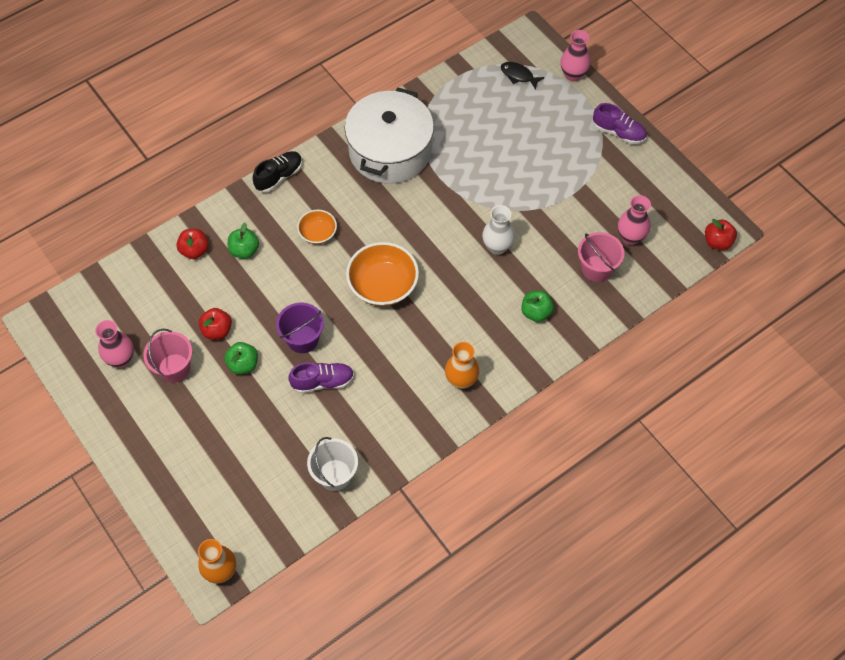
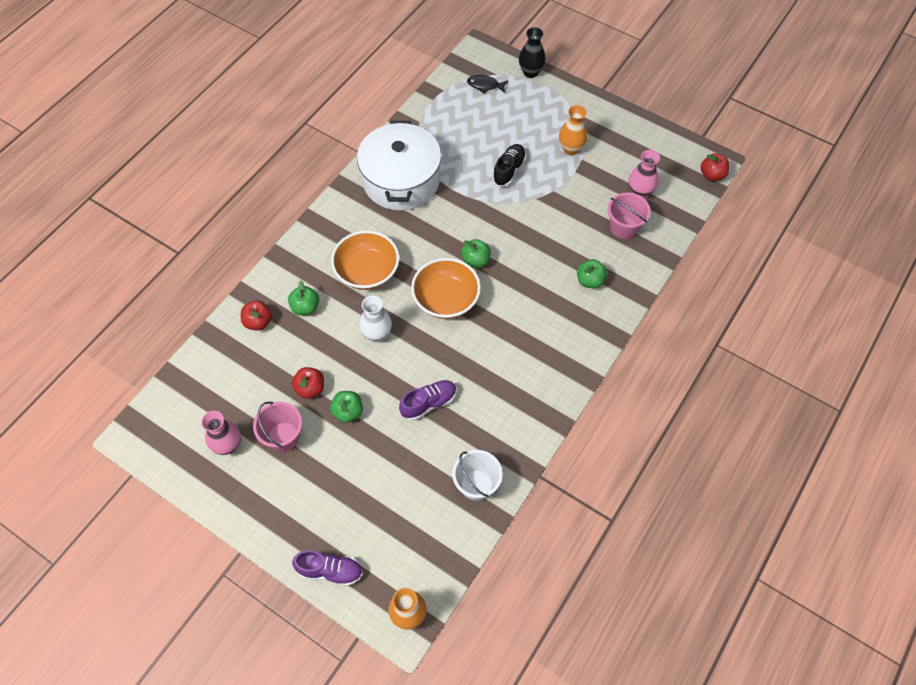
camera: 20 degrees left, 0 degrees up
(279, 176) = (310, 232): black shoe -> black shoe (509, 170)
(303, 339) = (393, 370): purple bucket -> none
(318, 233) = (367, 271): orange bowl -> orange bowl, size x1.77
(429, 256) = (475, 261): none -> green apple
(461, 380) = (552, 361): orange vase -> orange vase (571, 149)
(497, 247) = (531, 235): white vase -> white vase (377, 334)
(573, 75) = (530, 72): pink vase -> black vase
(618, 132) = (590, 109): purple shoe -> purple shoe (330, 571)

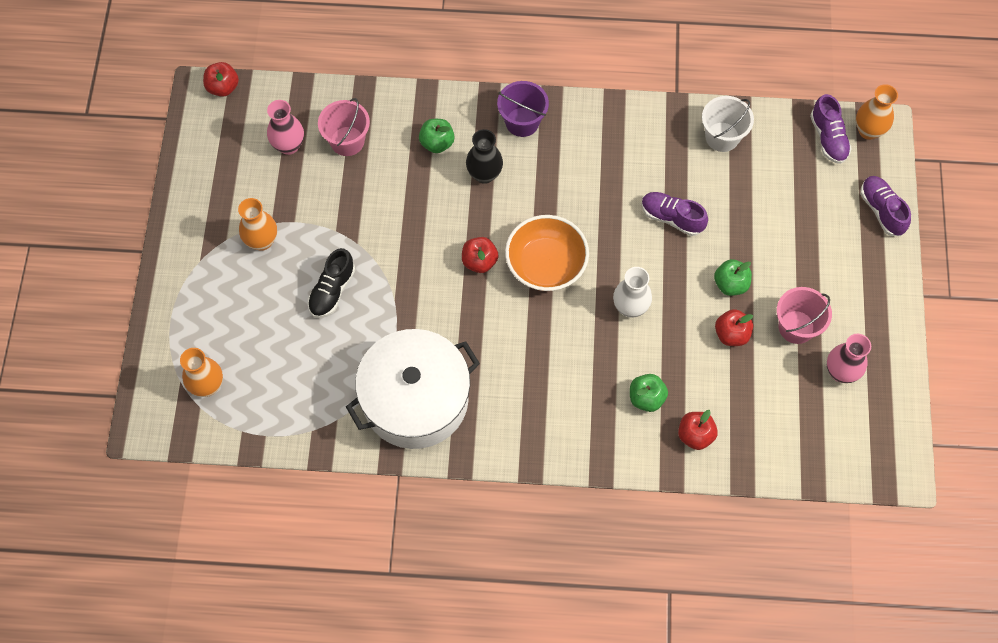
camera: 120 degrees left, 5 degrees up
(367, 271) = (562, 362): orange bowl -> none
(423, 573) = (828, 138): none -> purple shoe
(475, 261) = (479, 261): green apple -> red apple
(485, 85) = (207, 386): black fish -> orange vase
(509, 170) = (332, 290): black shoe -> black shoe turned 60 degrees counterclockwise
(530, 72) = (156, 343): black vase -> black vase (484, 174)
(576, 345) = (522, 122): none -> purple bucket

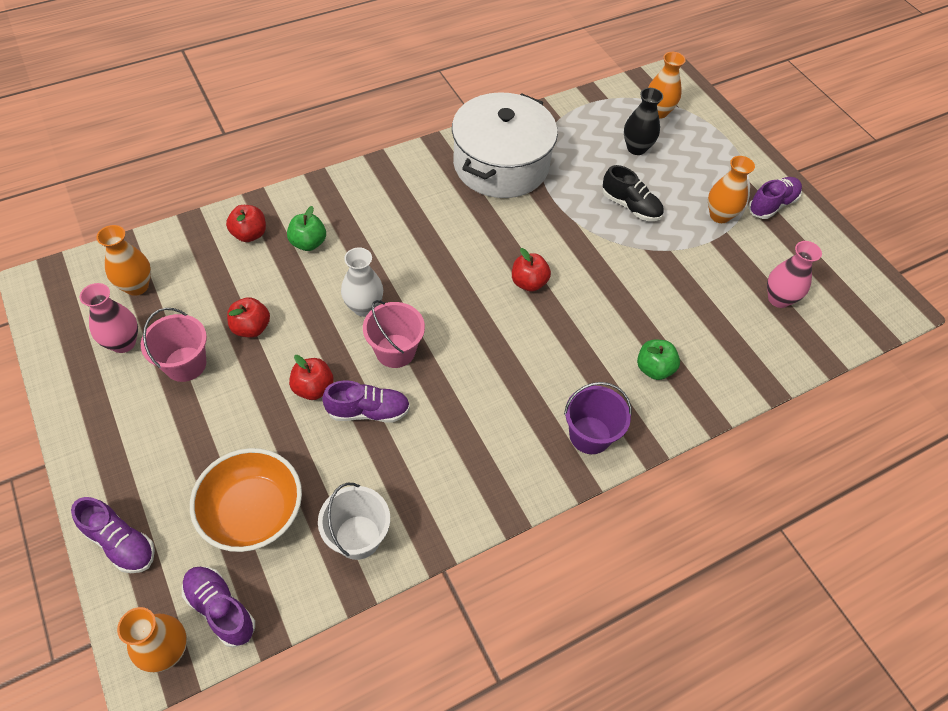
camera: 145 degrees right, 10 degrees down
(205, 227) = (772, 205): none -> purple shoe
(223, 87) = (887, 321): red apple -> red apple (313, 388)
(332, 290) = (630, 206): black shoe -> black shoe turned 135 degrees clockwise
(347, 141) = (734, 328): pink bucket -> pink bucket (395, 351)
(484, 174) = (585, 361): black vase -> black vase (636, 148)
(546, 265) = (467, 307): orange bowl -> orange bowl (253, 512)
(730, 284) = (273, 373): green apple -> none
(814, 426) = (137, 286): none -> orange vase

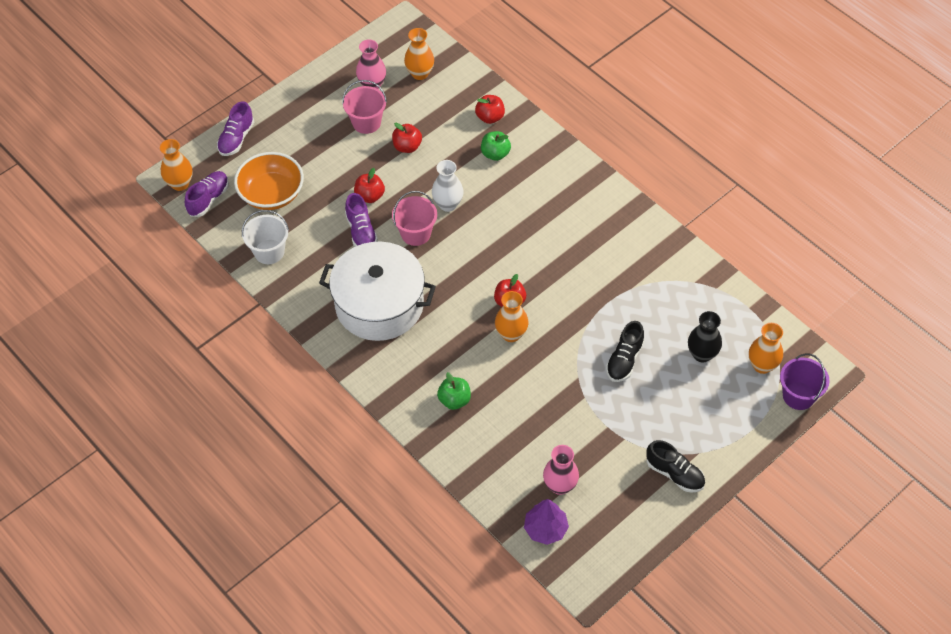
camera: 80 degrees right, 0 degrees up
(501, 164) = (634, 256): white pot -> white pot (379, 304)
(590, 435) = (381, 366): purple bucket -> purple bucket (798, 396)
(719, 215) = (642, 431): orange vase -> orange vase (511, 334)
(772, 205) = (674, 474): purple shoe -> black shoe
(831, 324) = (545, 529): none -> purple tree

